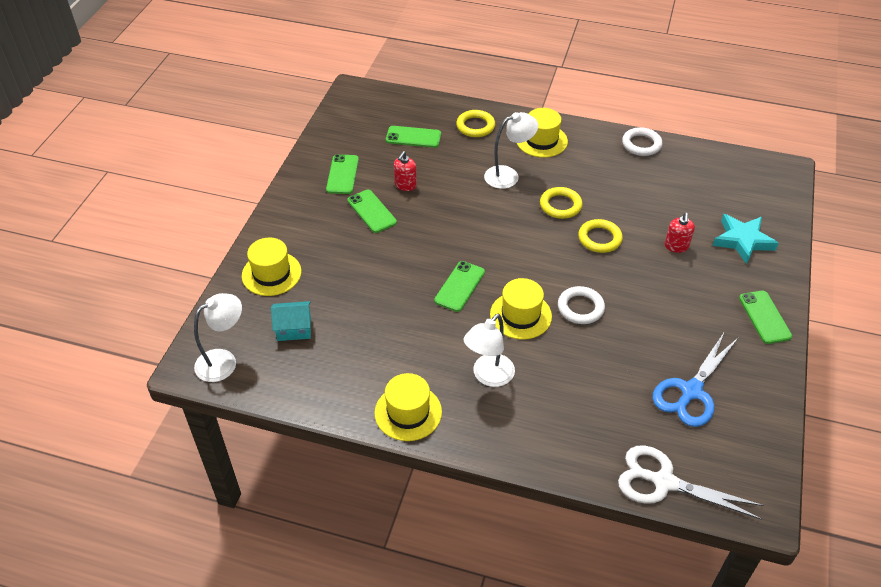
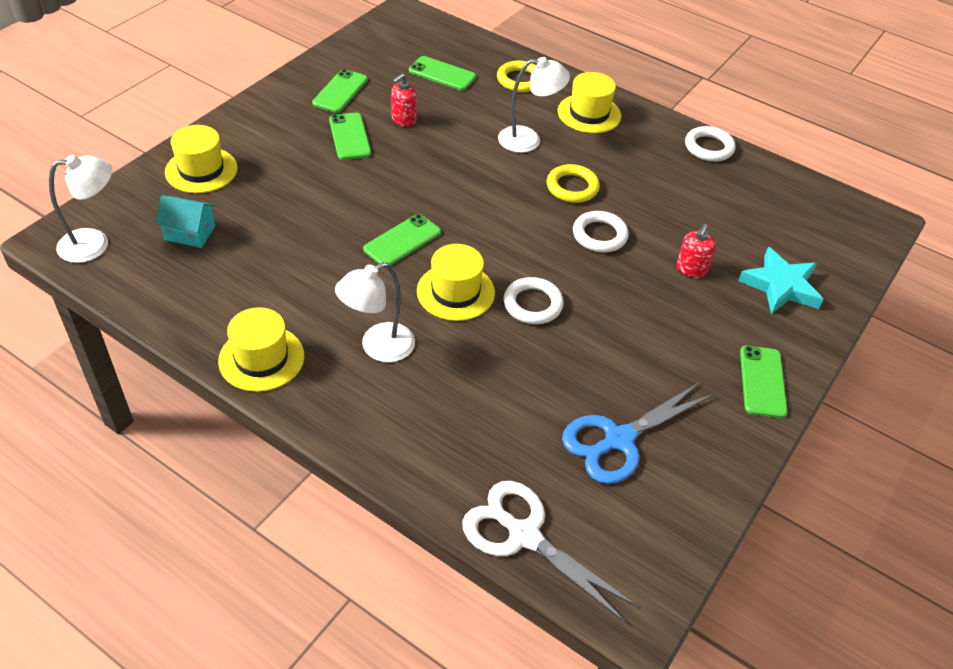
camera: 15 degrees right, 0 degrees up
(599, 238) = (599, 235): yellow ring -> white ring

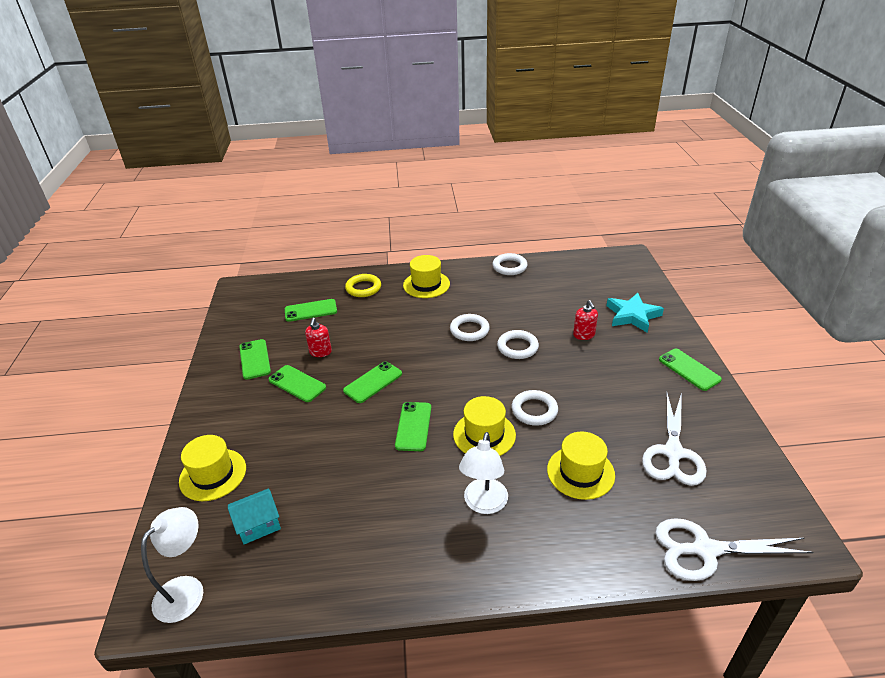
camera: 35 degrees left, 10 degrees down
(261, 358) = (420, 573): yellow hat -> yellow hat (580, 472)
(416, 178) = (373, 382): none -> green phone
(528, 140) = (411, 318): white lamp -> none
(572, 187) = (469, 330): yellow ring -> white ring
(618, 440) = (673, 453): blue scissors -> white scissors

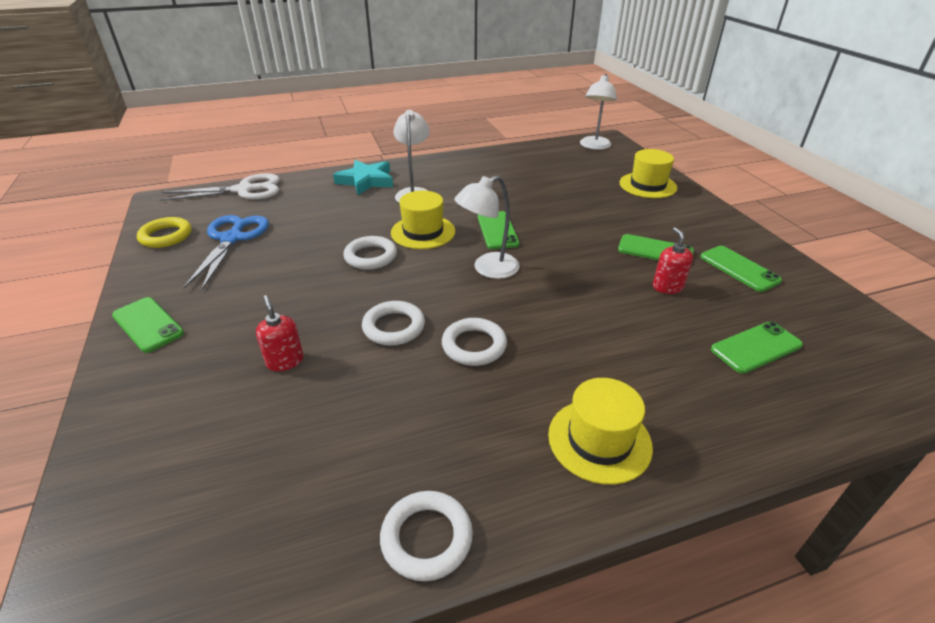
camera: 165 degrees right, 0 degrees up
(258, 525) = (580, 169): turquoise house -> none
(363, 288) = (717, 411): yellow ring -> yellow ring (166, 236)
(373, 382) = (569, 262): green phone -> none
(439, 384) = (488, 269): none -> white lamp
(580, 472) = (329, 217): yellow hat -> none
(632, 315) = (178, 415): turquoise star -> turquoise star (366, 181)
(673, 453) = (232, 239): white scissors -> blue scissors

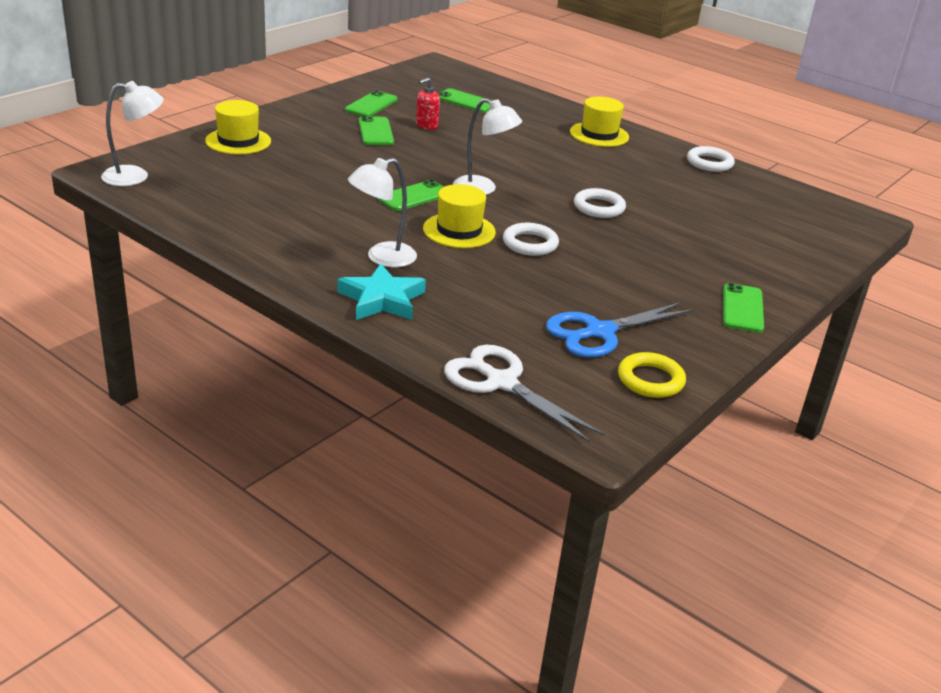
camera: 125 degrees left, 5 degrees down
(285, 361) = (683, 235): red soap dispenser -> none
(474, 345) = (577, 177): white ring -> none

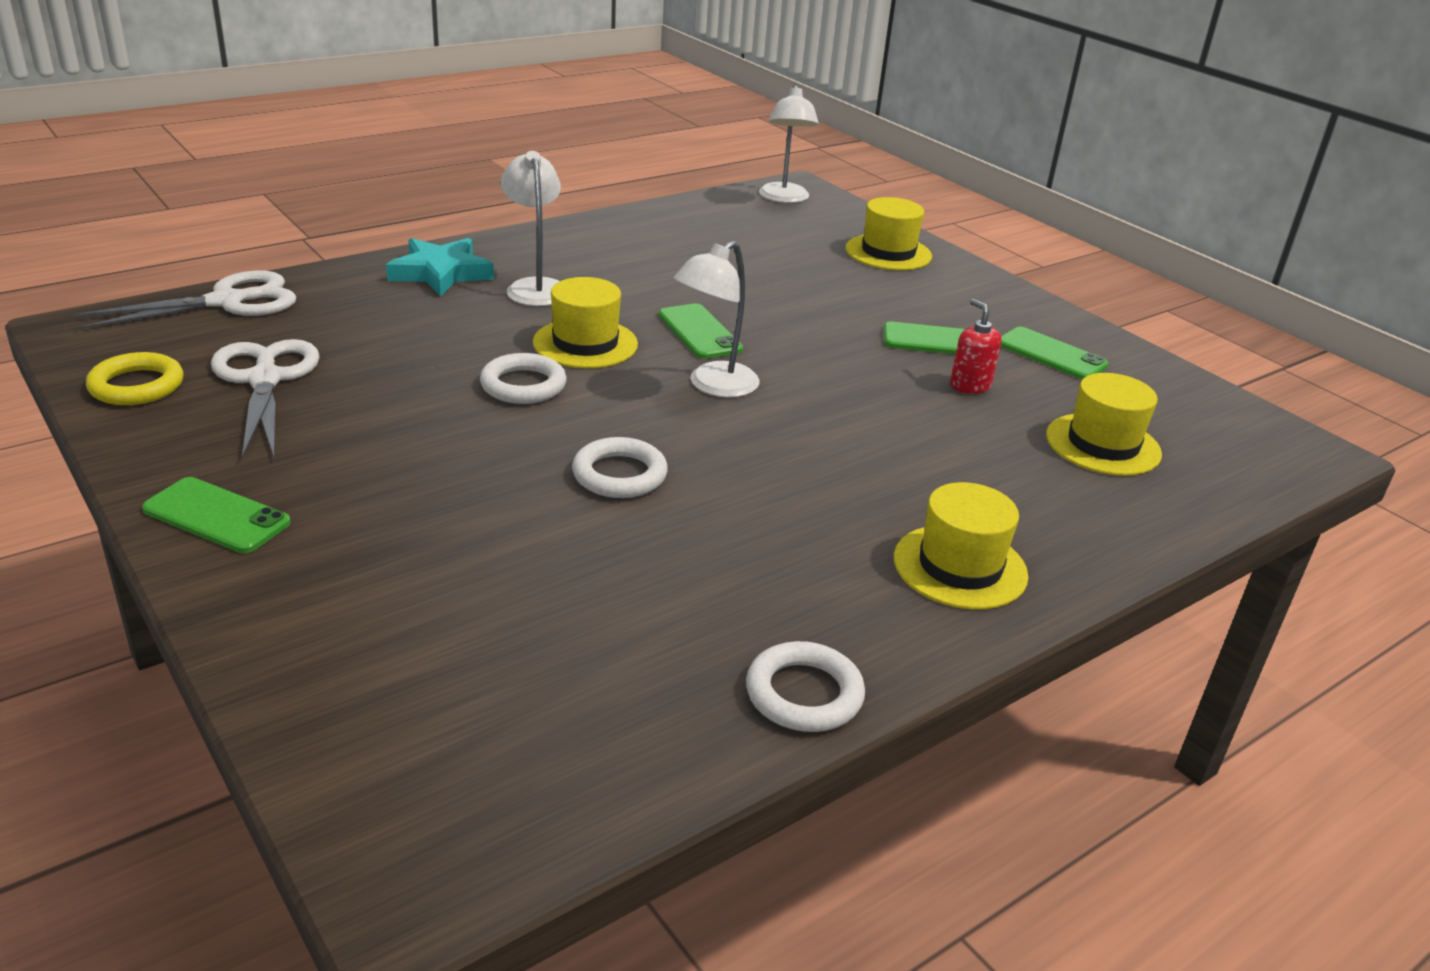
camera: 105 degrees right, 0 degrees up
(466, 101) = (1103, 444): green phone -> yellow hat
(599, 332) = (265, 380): blue scissors -> white scissors

